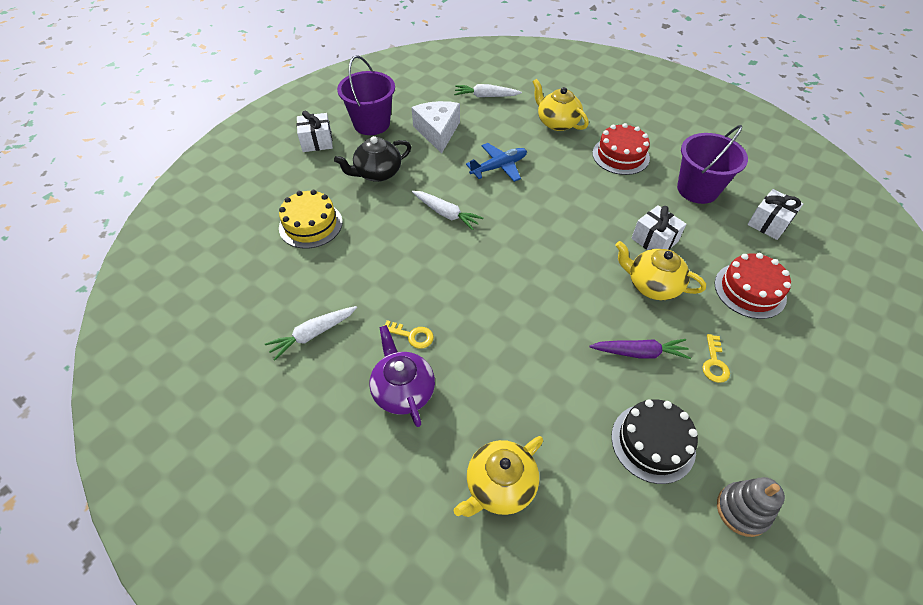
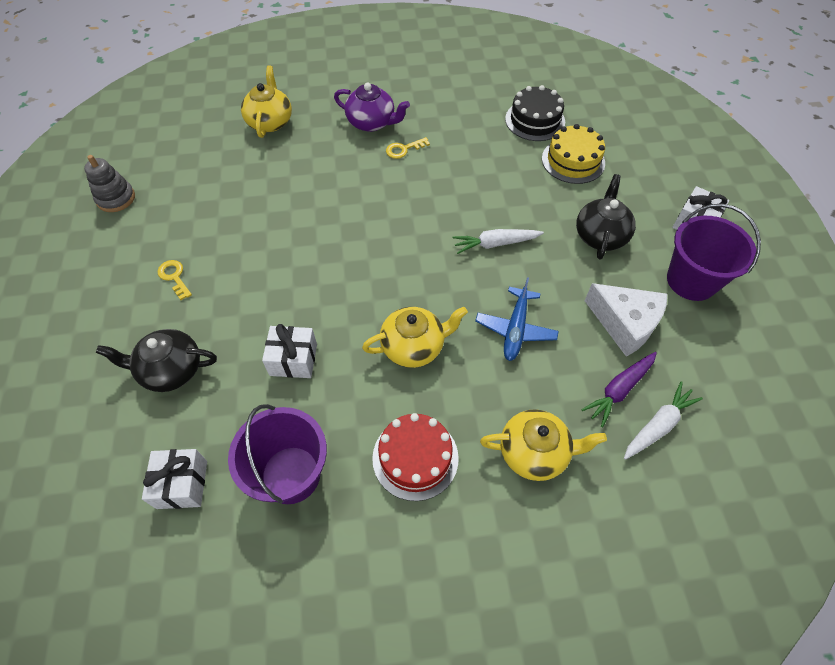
camera: 135 degrees right, 5 degrees up
(313, 334) = (462, 110): white carrot -> none
(639, 352) = (238, 245): purple carrot -> purple carrot (619, 390)
(652, 285) = (264, 309): yellow teapot -> yellow teapot (414, 346)
(653, 442) = (192, 197): black cake -> black cake (535, 120)
(750, 290) = (171, 370): red cake -> black teapot

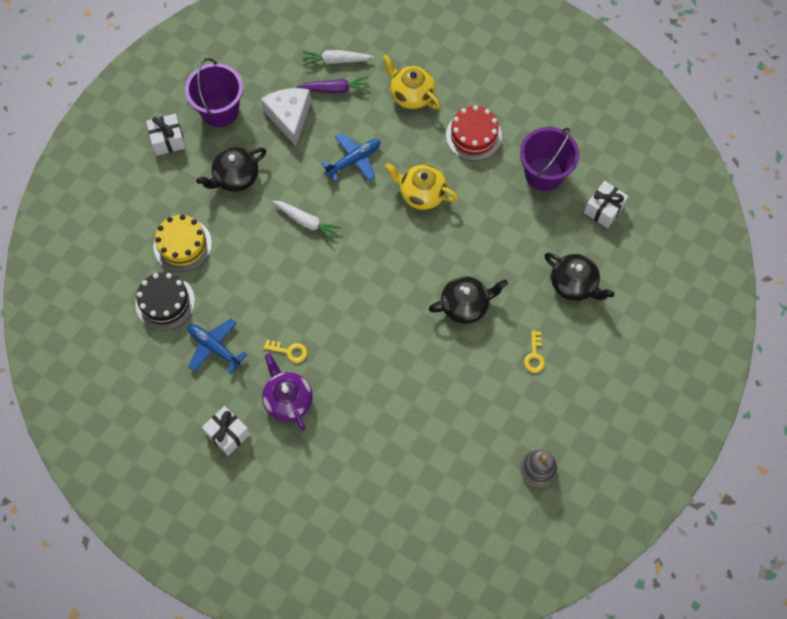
camera: 140 degrees left, 10 degrees up
(270, 122) = (366, 467): yellow teapot -> none
(278, 275) = (465, 305): none -> black teapot
(293, 360) = (497, 237): white gift -> white gift (228, 434)
(463, 118) = (214, 347): none -> blue plane

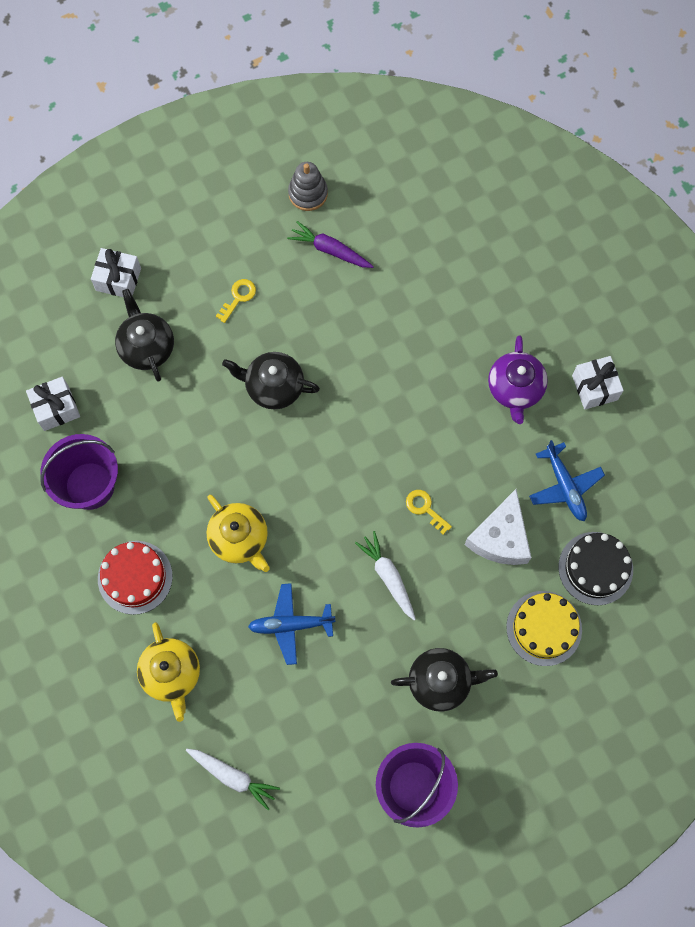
camera: 150 degrees left, 5 degrees up
(168, 140) = (497, 780): white gift -> white gift (118, 279)
(289, 117) = (334, 727): white cheese -> white cheese (500, 537)
(289, 351) = (486, 438): yellow key -> yellow key (425, 508)
(335, 89) = (257, 735): purple carrot -> purple carrot (330, 250)

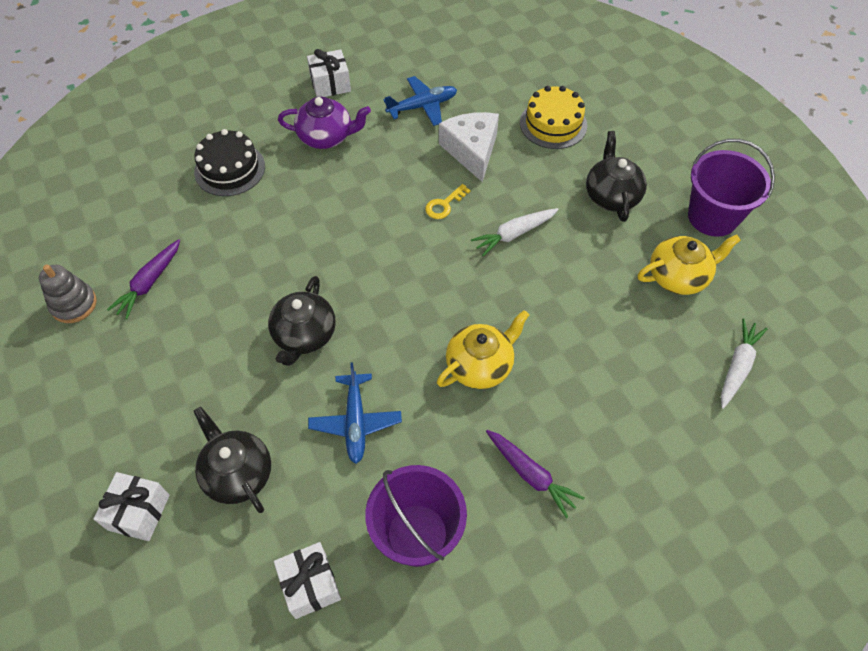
camera: 90 degrees left, 15 degrees down
(135, 577) = (531, 475): red cake -> purple carrot
(146, 346) = (237, 473): black teapot -> black teapot turned 75 degrees clockwise
(171, 674) = (639, 430): yellow teapot -> yellow teapot (678, 276)
(238, 297) = (190, 372): yellow key -> none
(290, 625) = (571, 316): blue plane -> blue plane (355, 422)
(500, 537) = (471, 151): white cheese -> white cheese turned 120 degrees counterclockwise
(595, 568) = (497, 90): black cake -> black cake (229, 169)

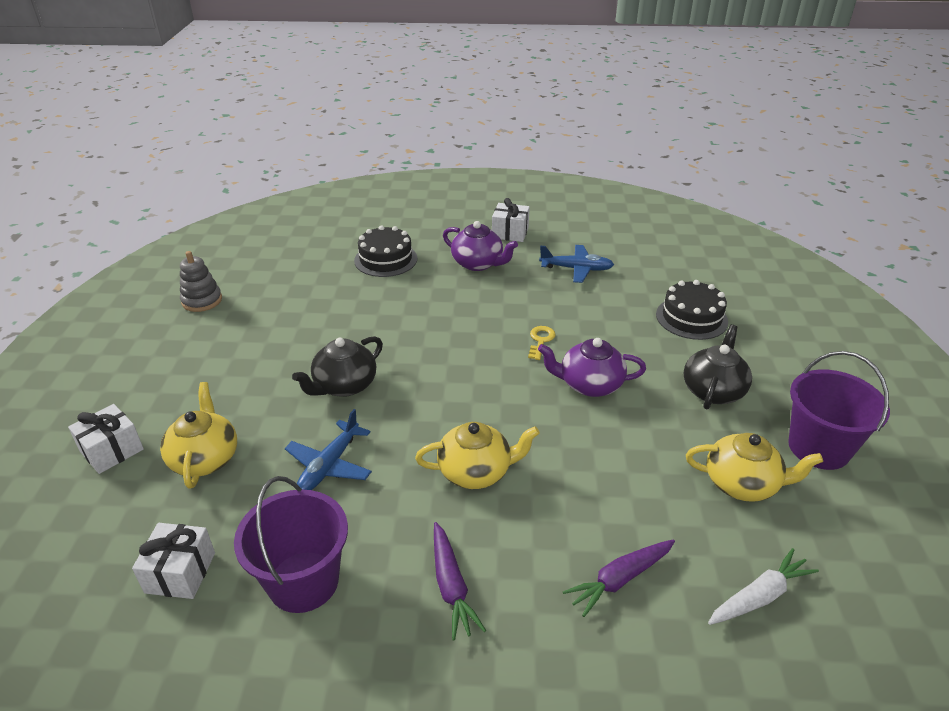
camera: 30 degrees right, 20 degrees down
(149, 283) = (263, 307): purple carrot -> purple carrot (620, 579)
(237, 473) = (205, 458): black teapot -> yellow teapot
(444, 205) = (540, 340): yellow key -> yellow key turned 120 degrees clockwise
(471, 151) = (597, 312): white cheese -> none
(514, 234) = (589, 384): white carrot -> purple teapot
(553, 124) = (691, 318): yellow cake -> black cake

